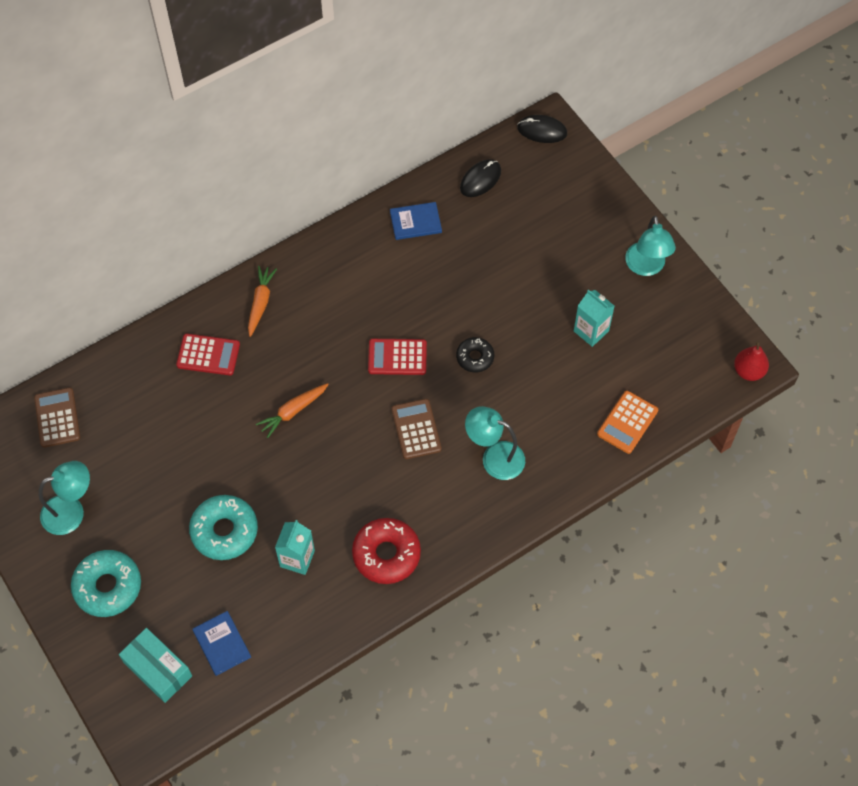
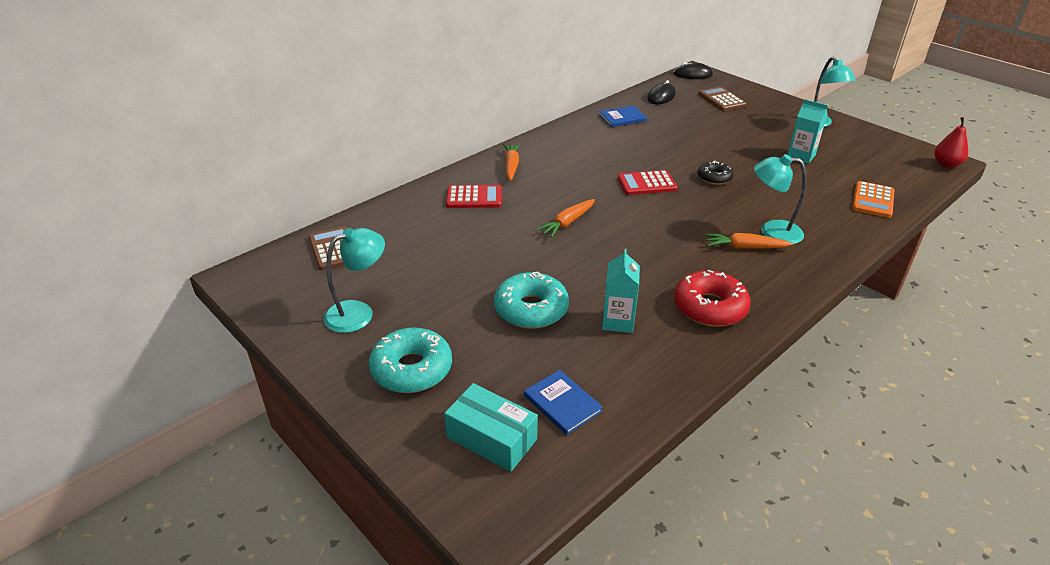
camera: 10 degrees left, 25 degrees down
(416, 429) = (688, 222): brown calculator -> brown calculator (721, 100)
(456, 477) = (745, 247): none -> orange carrot

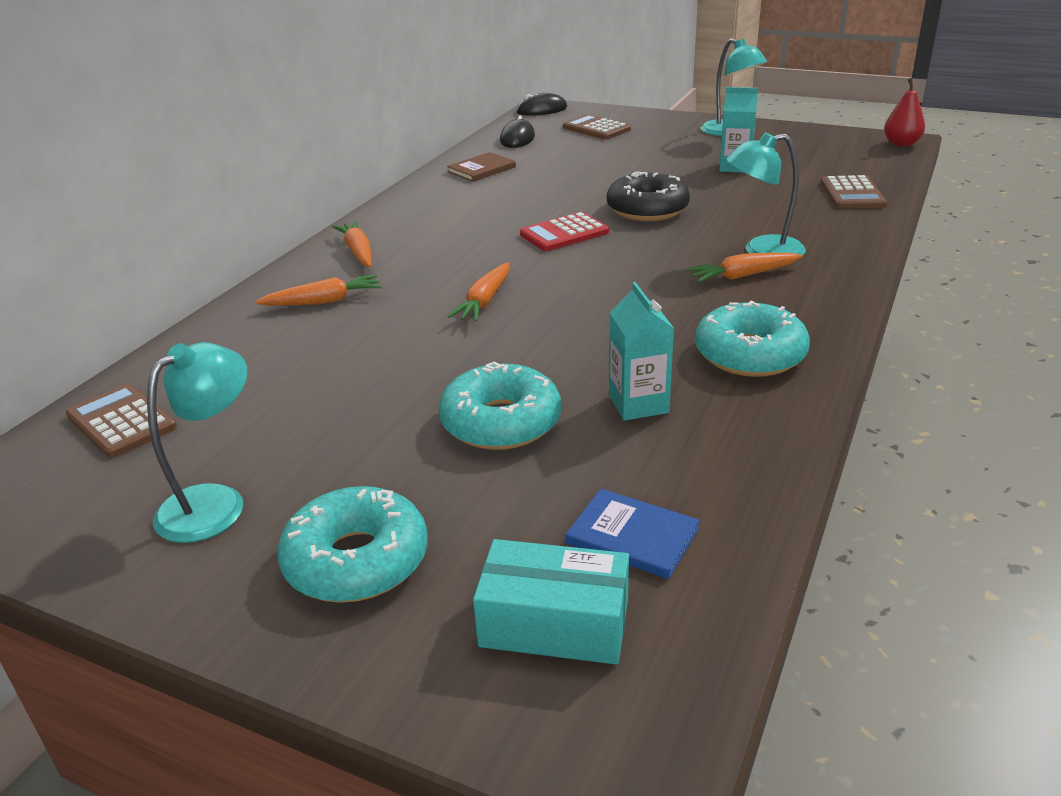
camera: 20 degrees left, 5 degrees down
(474, 198) = (324, 301): red calculator -> orange carrot
(622, 118) = (481, 169): blue book -> brown book
(709, 307) = (750, 354): red donut -> turquoise donut
(714, 178) = (647, 209): black donut -> black donut, size x1.68
(873, 200) = (852, 194): orange calculator -> brown calculator

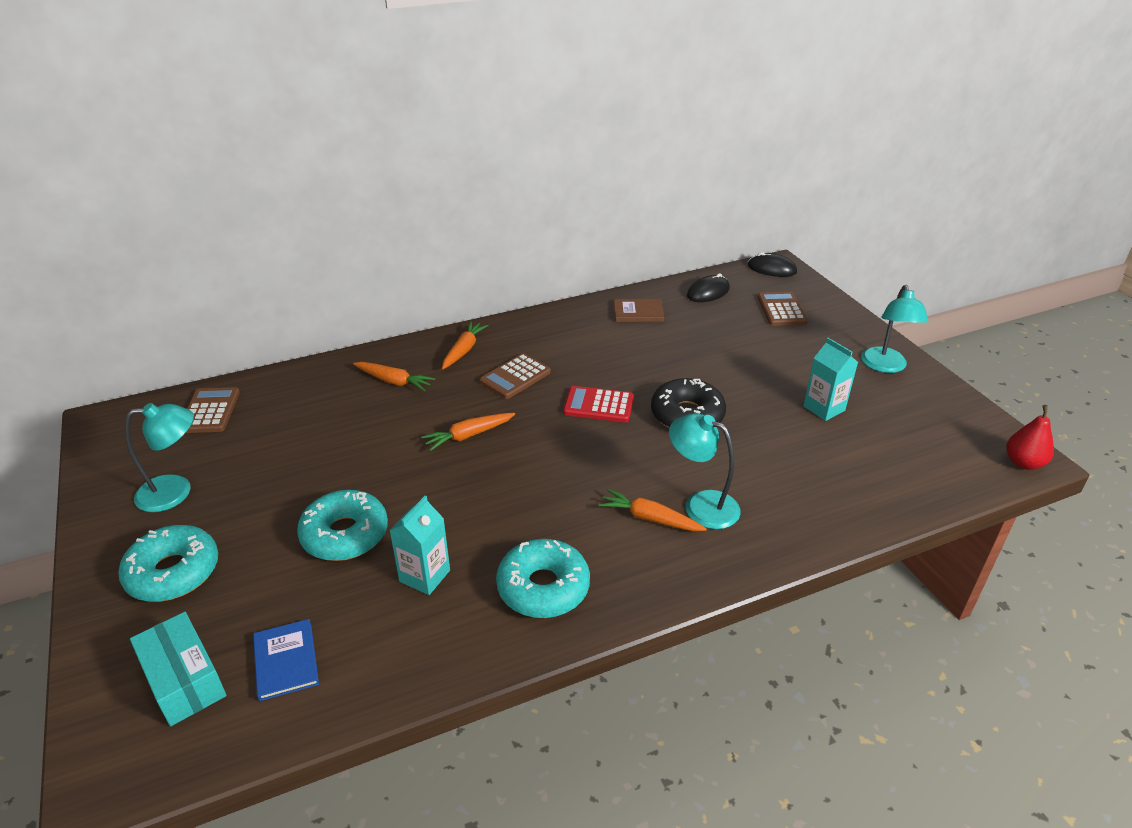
camera: 40 degrees right, 5 degrees up
(852, 194) = (872, 492): brown calculator -> brown calculator (515, 377)

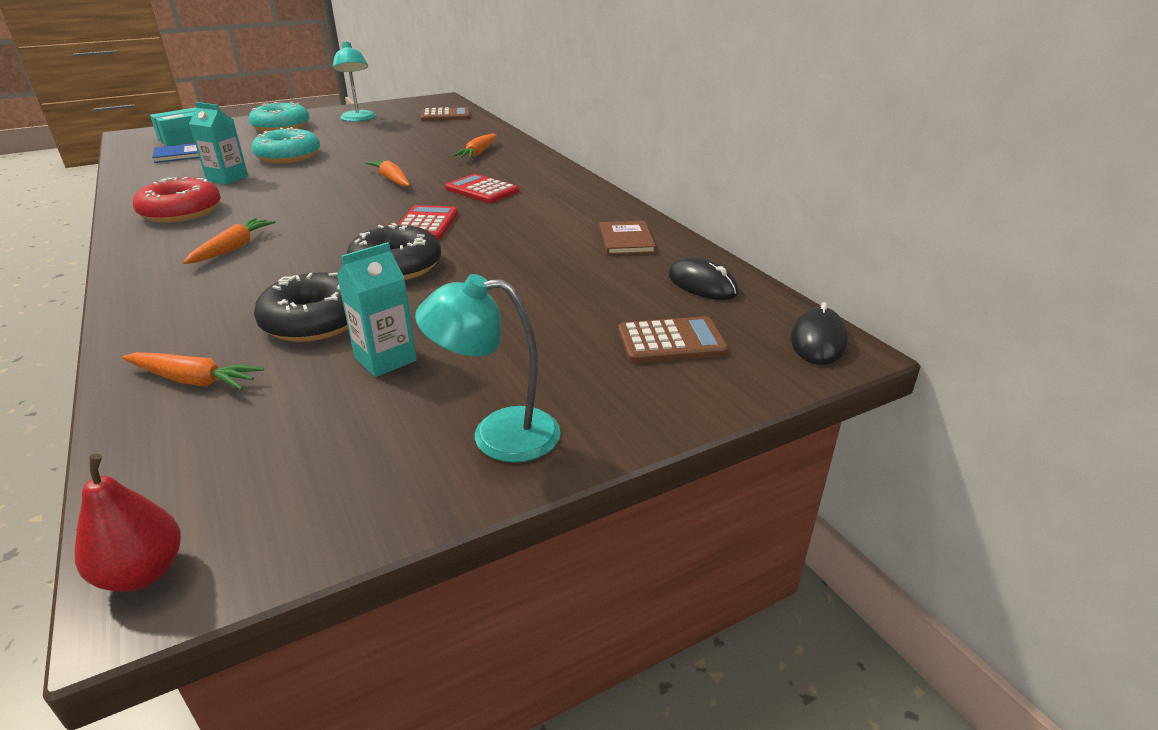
camera: 85 degrees right, 5 degrees down
(464, 350) = (529, 170): orange carrot -> orange carrot (194, 380)
(515, 377) = (482, 190): brown calculator -> red calculator
(543, 587) = (181, 212): turquoise donut -> red donut
(701, 505) = (235, 271): turquoise lamp -> none
(781, 445) = (315, 321): none -> black donut

